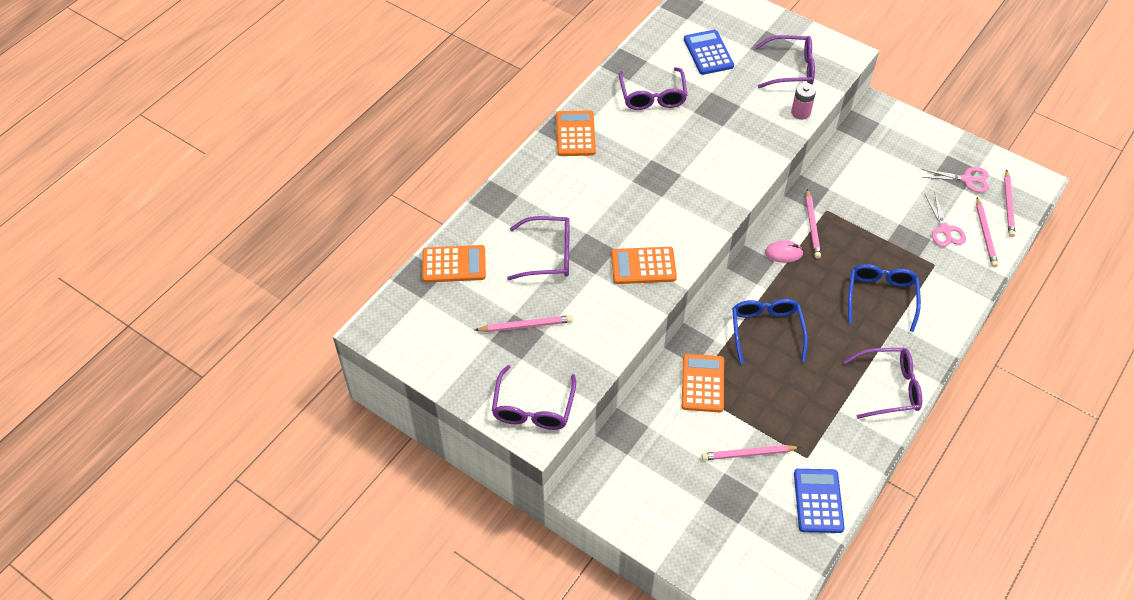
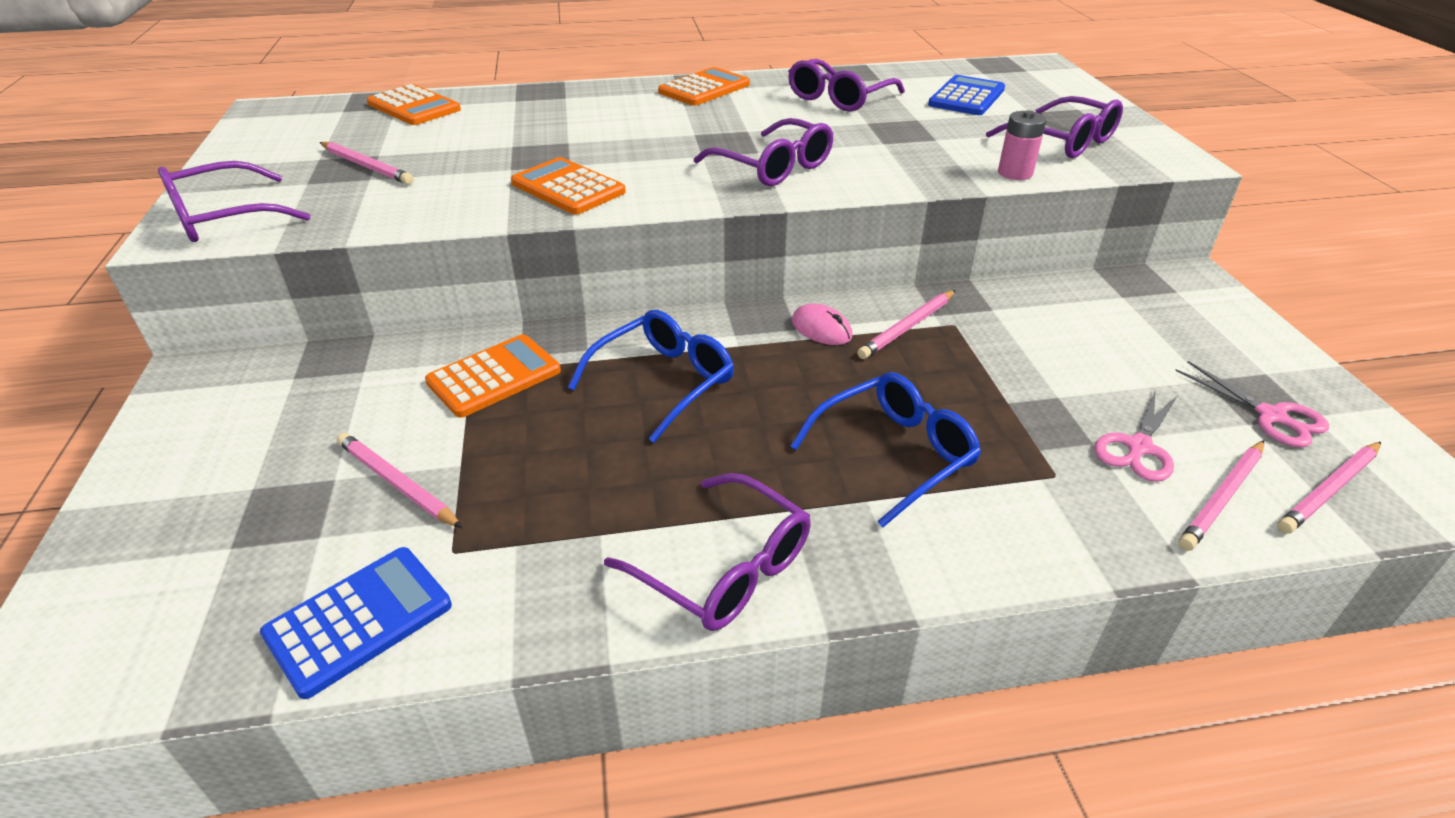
camera: 45 degrees right, 15 degrees down
(548, 255) = (500, 138): purple glasses -> purple glasses (773, 167)

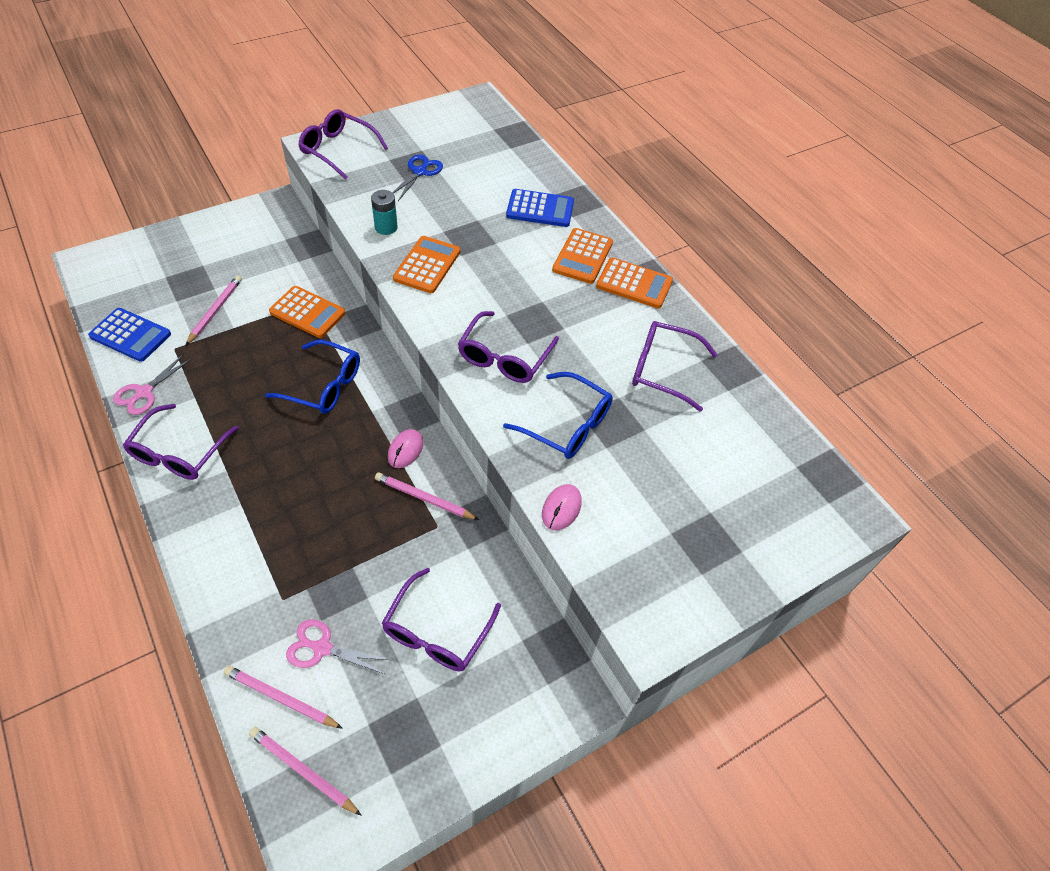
camera: 65 degrees right, 15 degrees up
(366, 166) = (420, 172): pink pencil -> blue scissors
(414, 107) = (515, 155): orange calculator -> orange calculator (582, 256)
(458, 205) = (386, 227): none -> turquoise battery
(894, 454) = (283, 511): blue glasses -> blue glasses (567, 425)
(966, 97) = (719, 459): blue calculator -> blue calculator (540, 209)
(1015, 173) = (561, 508): pink battery -> pink mouse
(1063, 141) = (649, 541): purple glasses -> purple glasses (437, 631)
(1271, 416) = (382, 741): pink scissors -> pink scissors (144, 392)

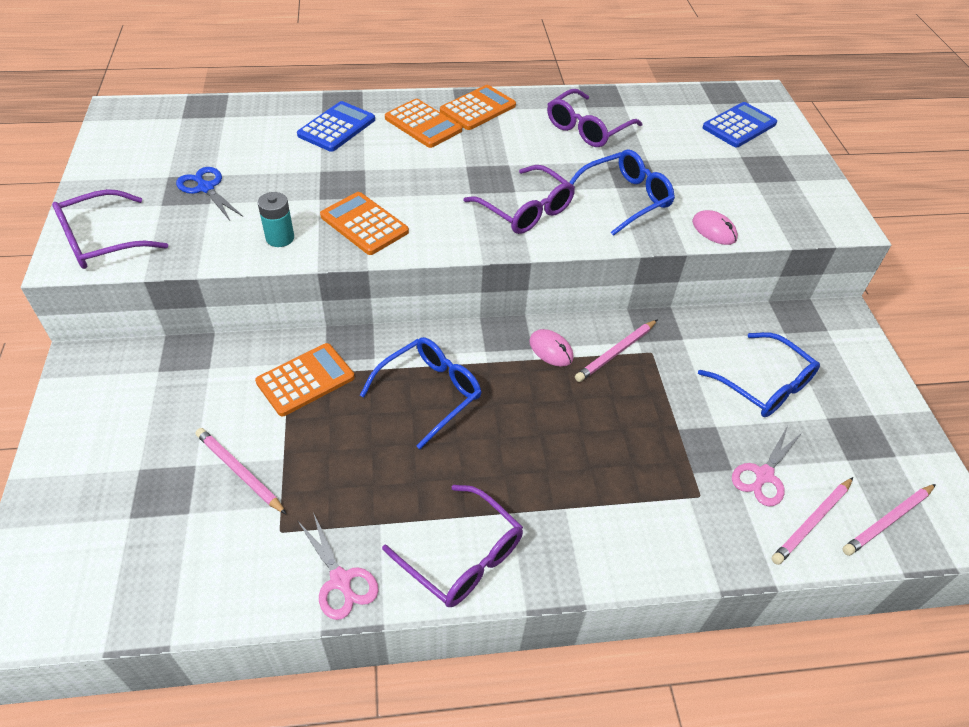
camera: 65 degrees left, 5 degrees down
(130, 335) = (220, 581): blue calculator -> blue calculator (739, 126)
(437, 631) = (764, 385): purple glasses -> blue glasses

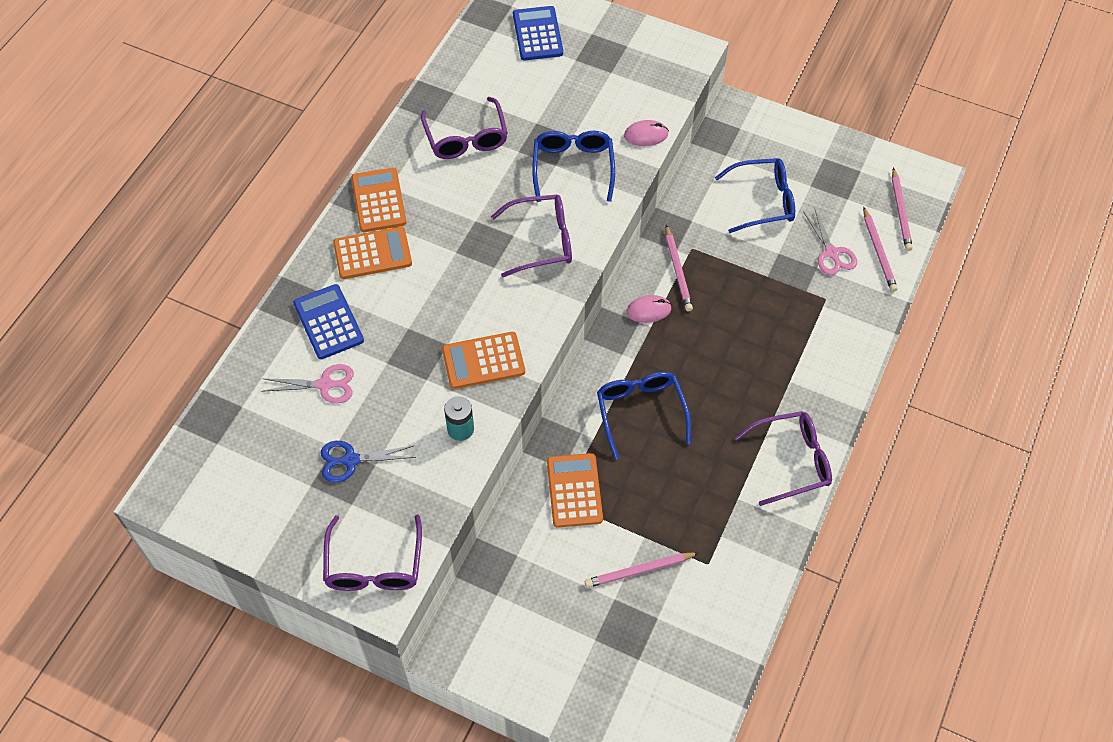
camera: 55 degrees left, 10 degrees up
(340, 580) = (768, 542): pink scissors -> pink scissors (325, 385)

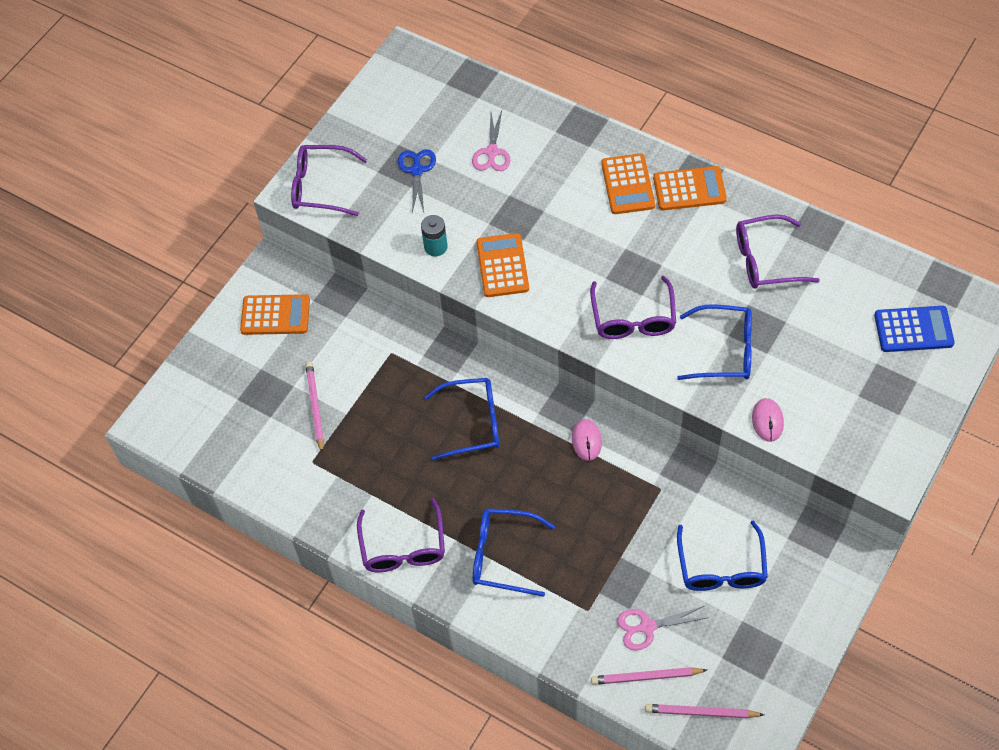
camera: 100 degrees right, 0 degrees up
(328, 322) = (555, 153): blue calculator -> none
(574, 490) = (399, 363): orange calculator -> orange calculator (275, 315)
(677, 270) = (633, 472): pink pencil -> none
(784, 371) = (503, 556): none -> blue glasses

